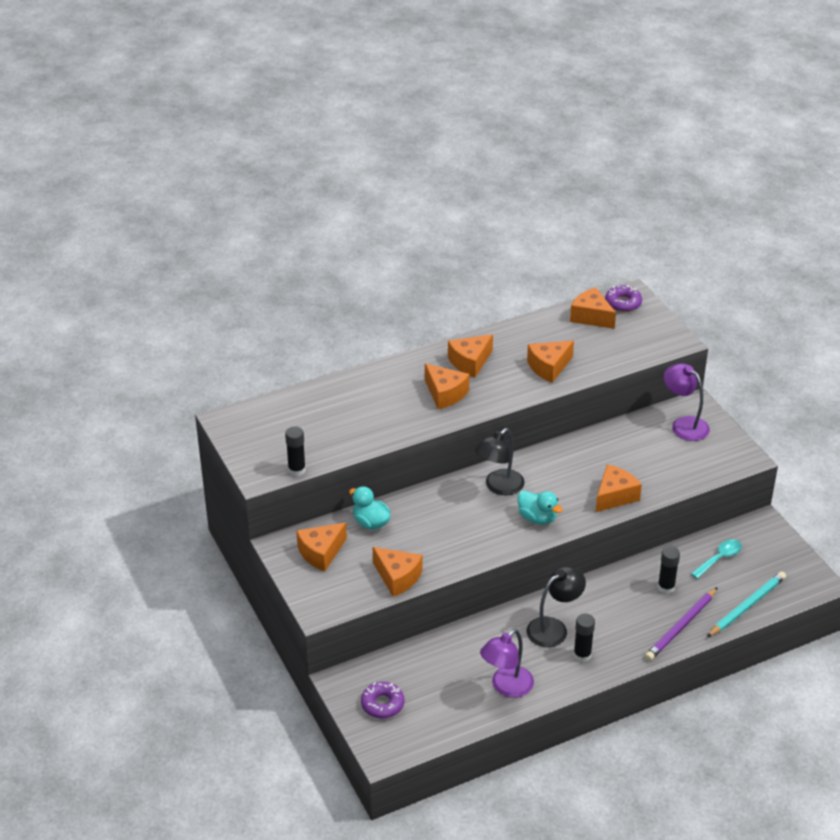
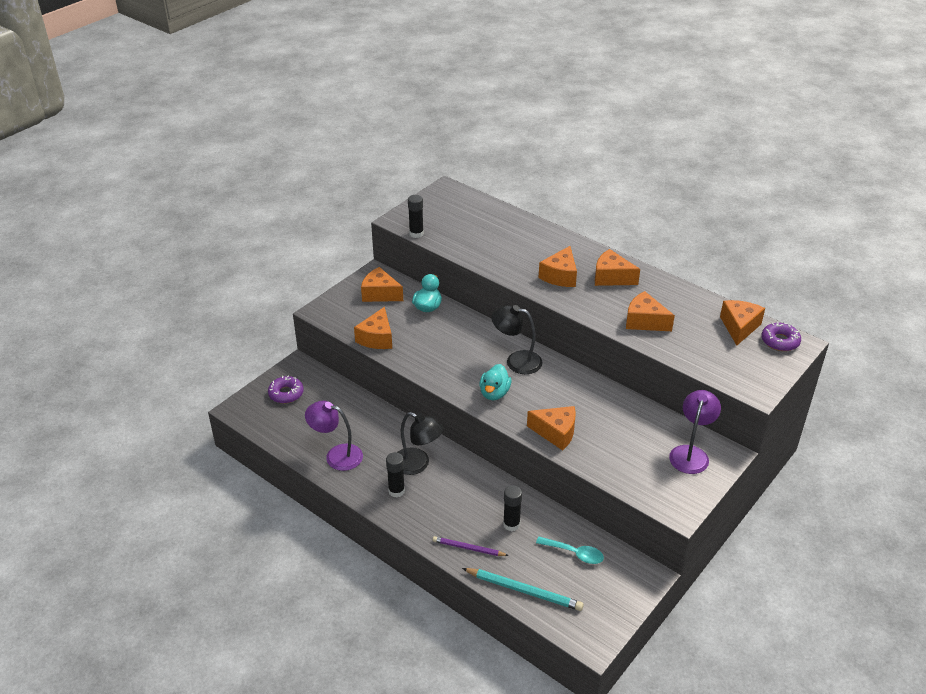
camera: 65 degrees right, 0 degrees up
(681, 626) = (468, 548): purple pencil -> purple pencil, size x0.64

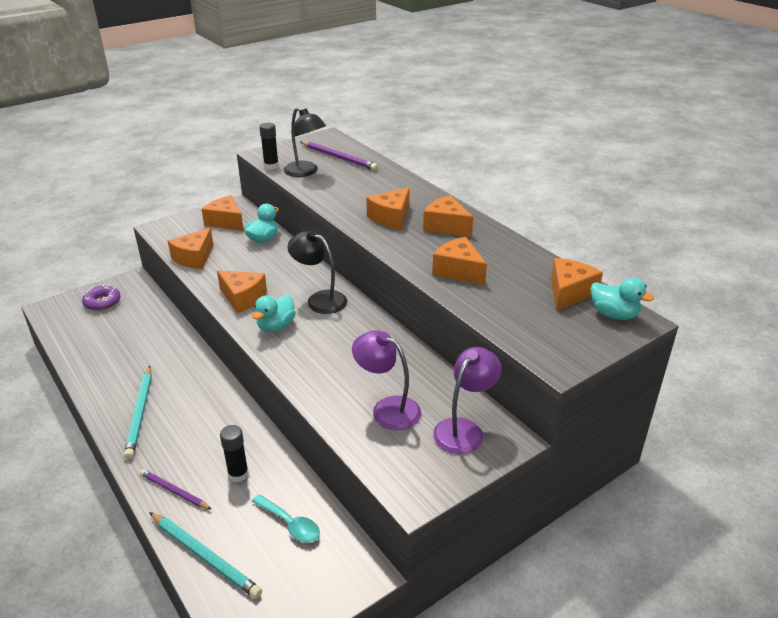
camera: 15 degrees right, 5 degrees down
(337, 455) = (107, 366): purple lamp -> purple lamp (387, 409)
(396, 491) = (140, 413): black glue stick -> turquoise pencil
(418, 464) = (180, 390): black lamp -> black lamp (305, 172)
(473, 214) = (339, 158): none -> purple pencil
(556, 433) = (317, 377): orange cheese -> orange cheese (243, 298)
(780, 341) = (614, 314): purple donut -> turquoise duck

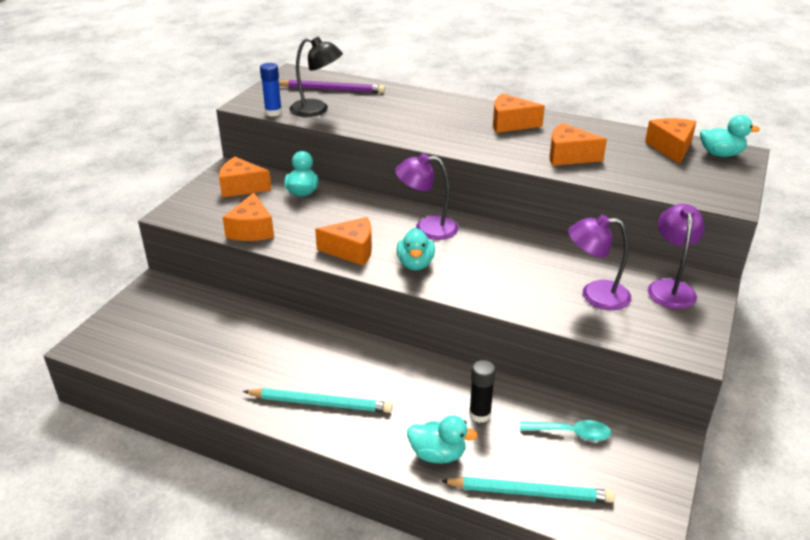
camera: 30 degrees left, 0 degrees up
(102, 302) = (145, 317): purple donut -> none
(140, 413) = (320, 403): turquoise pencil -> turquoise pencil turned 45 degrees counterclockwise
(174, 491) = (438, 454): purple pencil -> turquoise duck
(271, 166) = (273, 113): black glue stick -> blue glue stick
(320, 299) = (427, 228): black lamp -> purple lamp
(391, 218) = (454, 129): orange cheese -> none

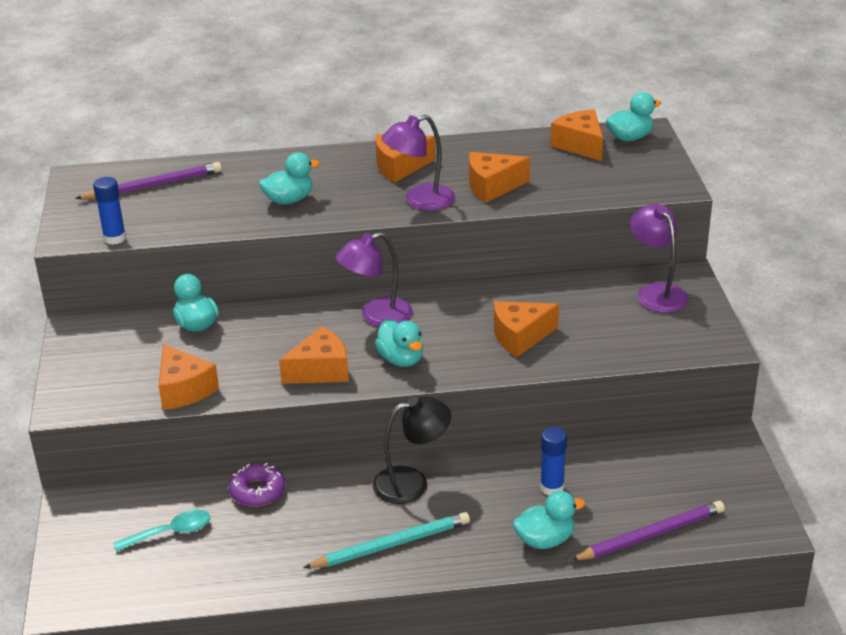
camera: 30 degrees left, 0 degrees up
(241, 187) = (115, 345): orange cheese -> orange cheese (520, 337)
(269, 324) = (257, 491): none -> purple donut
(317, 110) = (164, 218): black lamp -> black lamp (412, 483)
(409, 122) = (289, 200): none -> turquoise duck
(480, 414) = (552, 487): black glue stick -> blue glue stick
(530, 492) = (650, 535): turquoise pencil -> purple pencil
(571, 433) = (644, 468): turquoise spoon -> turquoise spoon (170, 532)
(595, 295) = (598, 325): purple lamp -> purple lamp (420, 201)

